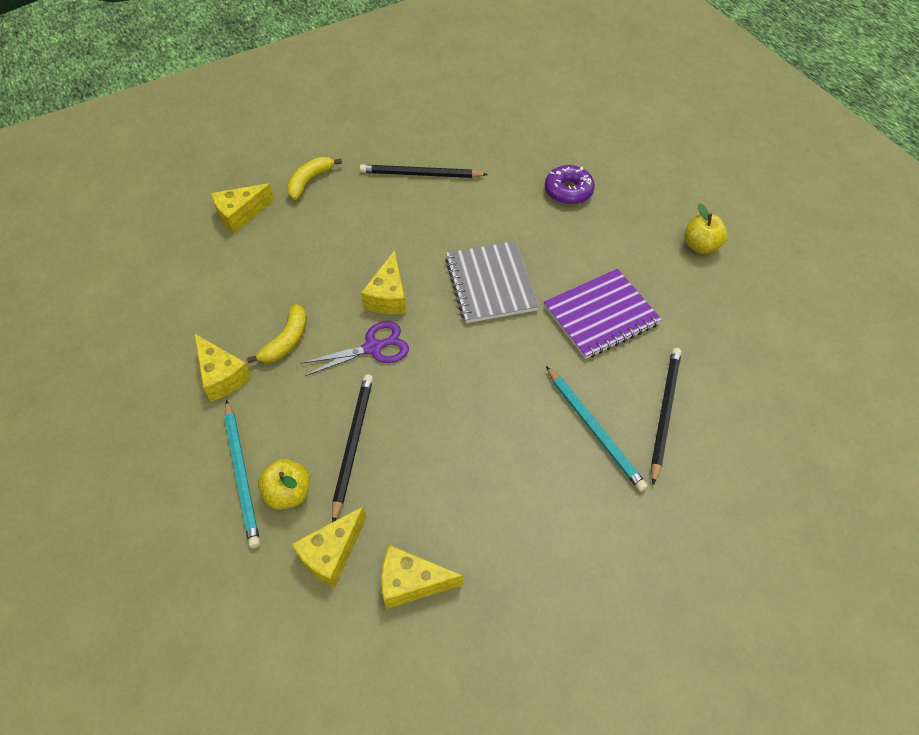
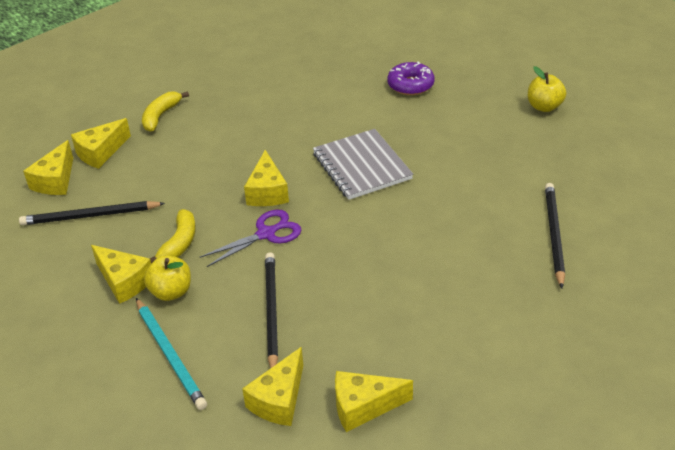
camera: 10 degrees left, 15 degrees down
(189, 240) = (55, 181): none -> yellow cheese
(288, 493) = (221, 361): yellow apple -> yellow apple (171, 292)
(420, 174) = (267, 94): black pencil -> black pencil (90, 216)
(594, 430) = (495, 259): turquoise pencil -> none
(601, 315) = (472, 173): purple notebook -> none

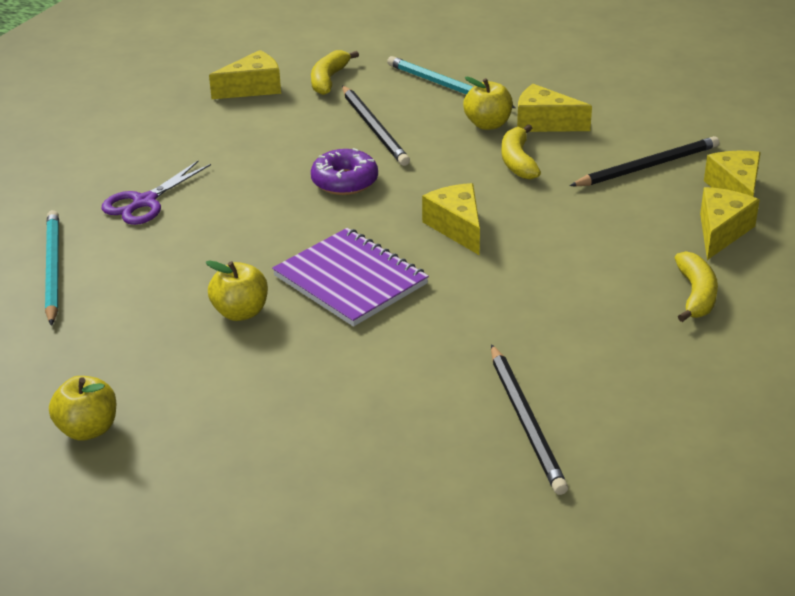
camera: 160 degrees right, 5 degrees down
(266, 234) = (426, 186): purple scissors -> purple scissors (144, 202)
(279, 400) = (328, 80): yellow cheese -> yellow banana
(361, 166) = (351, 280): grey notebook -> purple notebook
(410, 85) = (330, 428): purple donut -> purple donut (344, 181)
(442, 158) = (240, 312): none -> yellow apple
(554, 235) = (78, 246): black pencil -> black pencil (526, 422)
(573, 217) = (53, 269): none -> turquoise pencil

